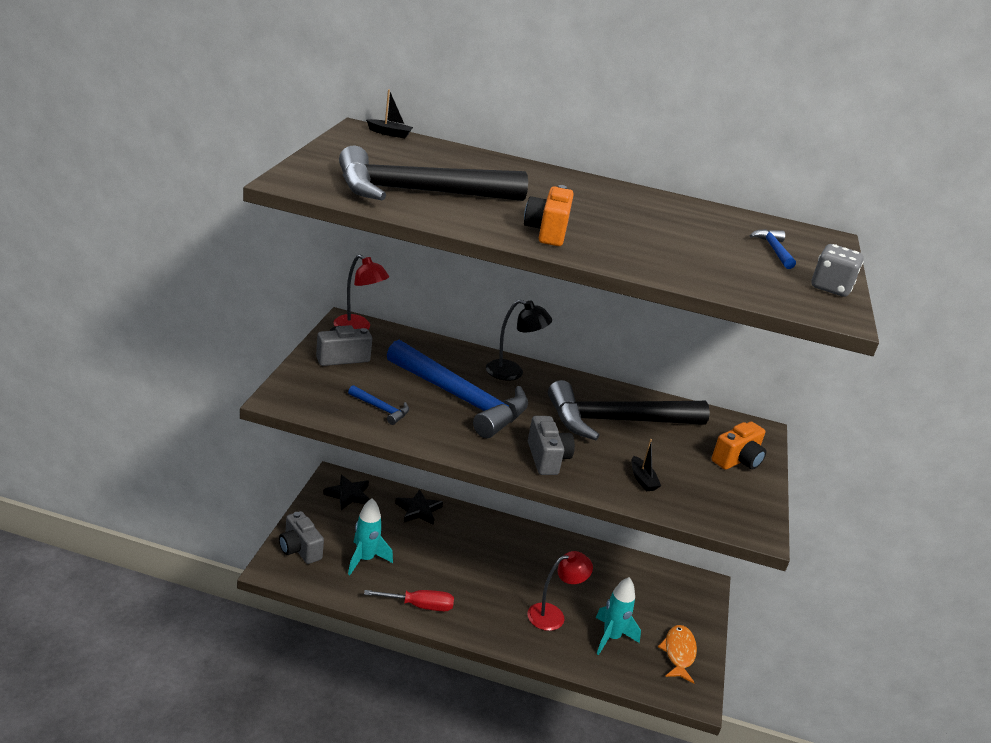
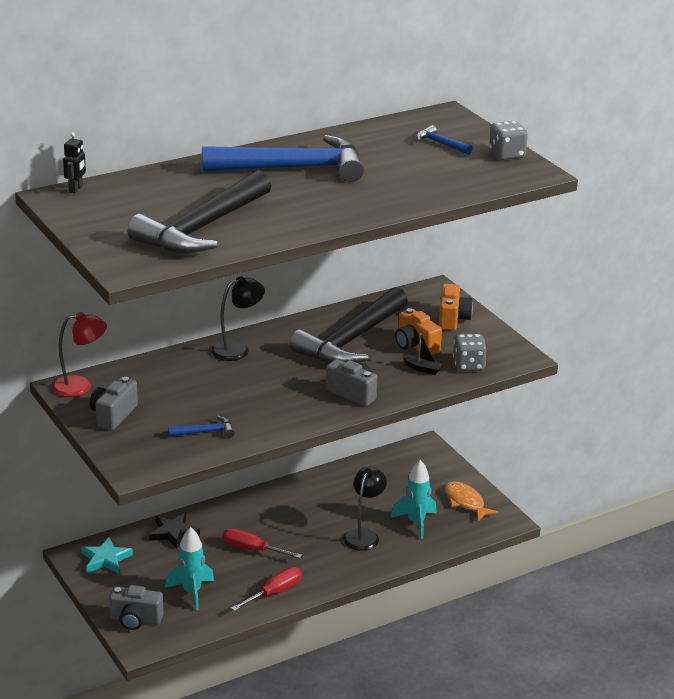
camera: 40 degrees left, 0 degrees up
(348, 495) = (106, 559): black star -> turquoise star
(390, 133) = (76, 189): black boat -> black robot
(452, 562) = (252, 550): none -> red screwdriver
(461, 399) = (240, 390): blue hammer -> blue hammer (294, 168)
(547, 232) = (322, 210): orange camera -> orange camera (415, 346)
(553, 615) = (364, 535): red lamp -> black lamp
(691, 504) = (468, 365): none -> grey dice

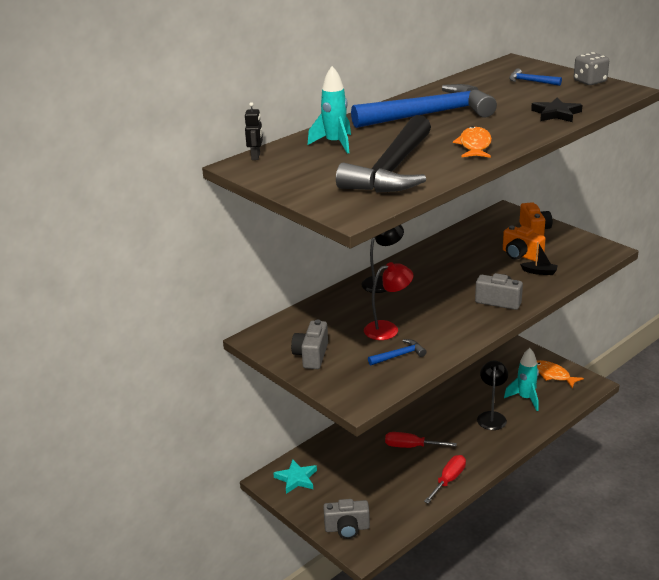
camera: 10 degrees left, 0 degrees up
(80, 386) = (269, 336): red lamp -> red lamp (388, 329)
(173, 533) = (341, 444): black star -> black star (556, 114)
(192, 592) = (381, 493): turquoise rocket -> turquoise rocket (335, 144)
(309, 214) = (474, 145): none -> orange fish
(351, 340) = (468, 259): black hammer -> none
(468, 365) = (572, 263): grey dice -> none

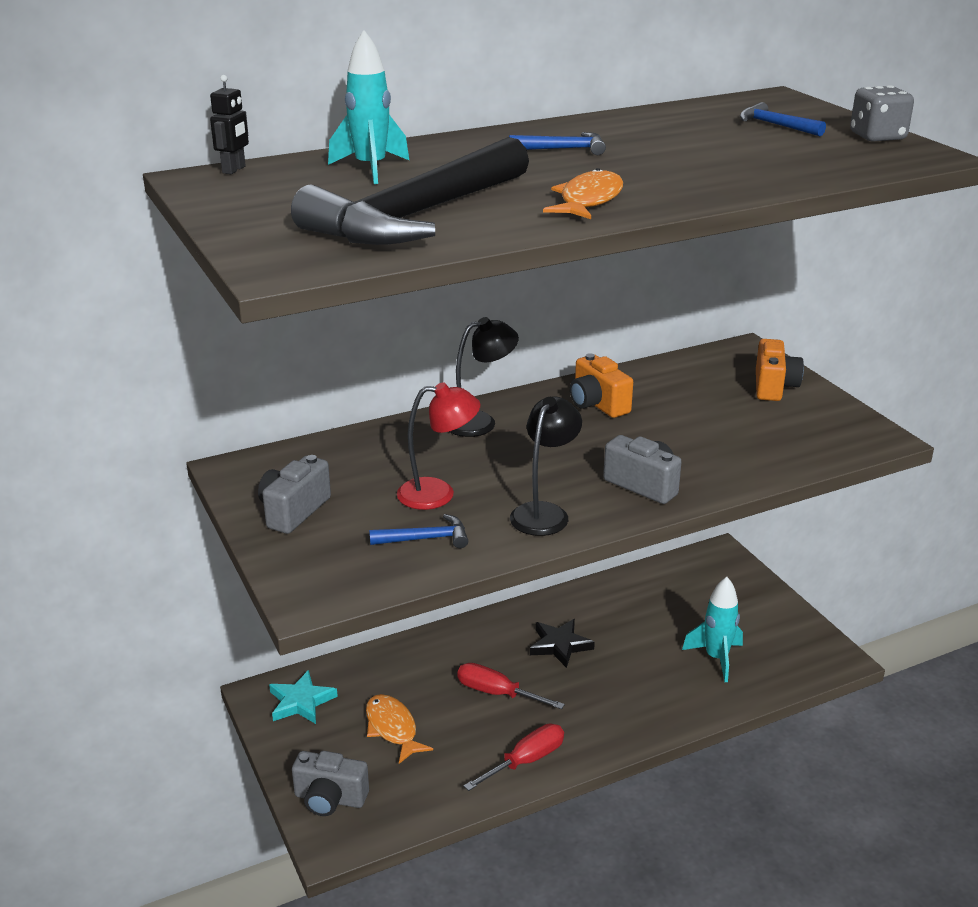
camera: 15 degrees right, 0 degrees up
(430, 114) = (563, 149): blue hammer -> blue hammer, size x0.40
(491, 416) = (647, 675): black lamp -> black lamp (544, 512)
(521, 255) = (727, 420): orange camera -> orange camera (597, 404)
(539, 272) = (741, 452): black boat -> none
(553, 375) = (780, 630): orange fish -> orange fish (392, 728)
(556, 114) = (774, 174): black star -> black star (560, 645)

